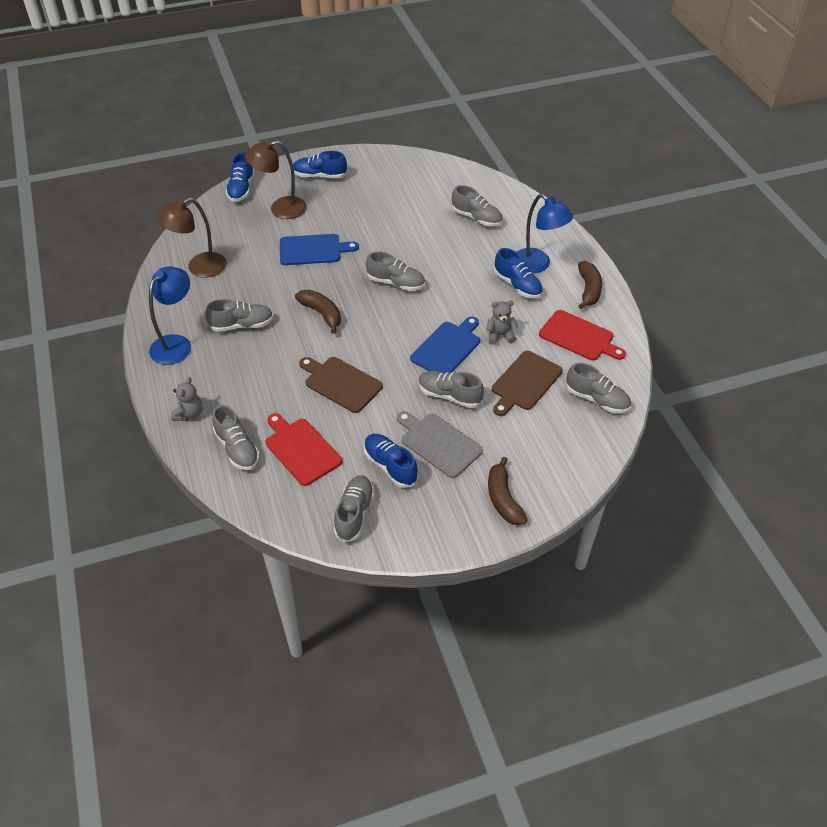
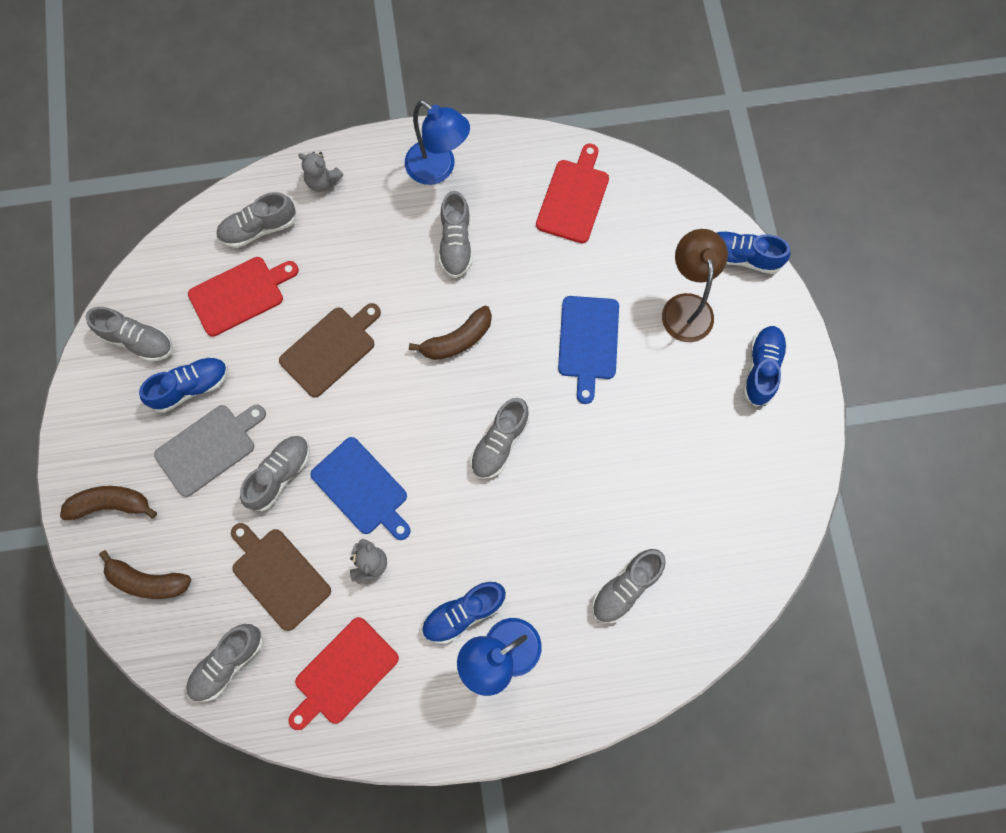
camera: 100 degrees right, 25 degrees up
(199, 268) = (573, 197): brown lamp -> red cutting board
(588, 290) = (434, 717): brown banana -> brown banana (147, 581)

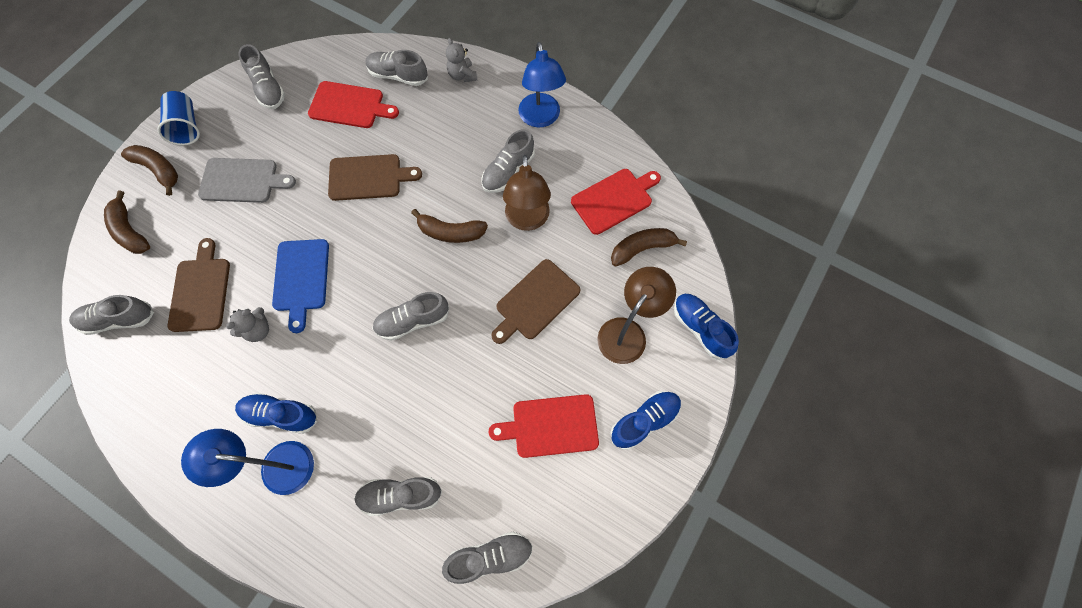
camera: 40 degrees right, 5 degrees down
(93, 442) = (187, 127): none -> blue cup
(191, 387) = (268, 138): blue shoe -> none
(279, 475) = (263, 229): grey shoe -> grey shoe (490, 557)
(343, 673) = (173, 387): red cutting board -> red cutting board (550, 426)
(515, 275) = (527, 220): none -> brown lamp
(588, 342) = (535, 302): blue cutting board -> brown cutting board
(636, 224) = (642, 248): none -> brown banana

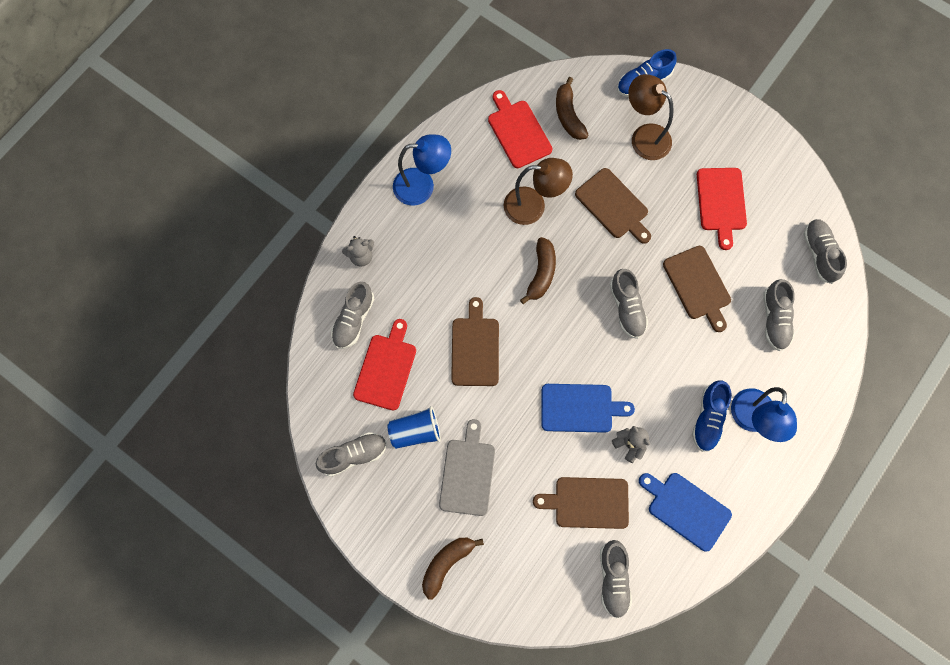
camera: 85 degrees left, 5 degrees up
(130, 231) = (517, 583): brown banana -> none
(181, 392) = (686, 509): none -> blue cutting board
(187, 127) = (394, 540): blue cup -> blue cup (415, 431)
(442, 400) = (698, 285): none -> brown cutting board
(508, 171) = (480, 219): grey shoe -> none
(644, 421) = (718, 133): blue shoe -> none

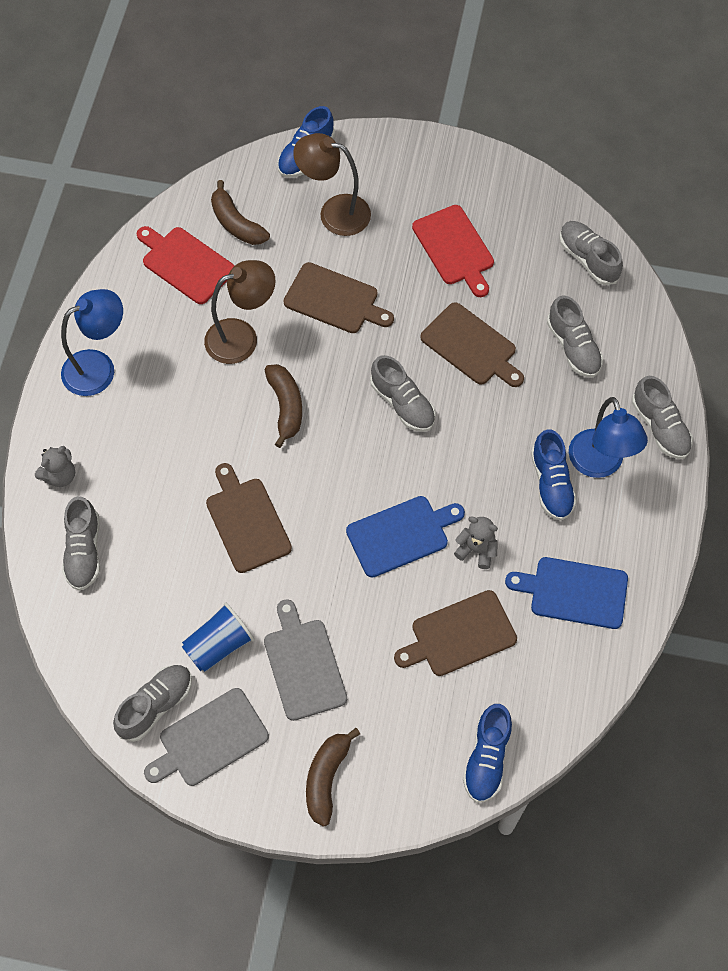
camera: 25 degrees left, 10 degrees down
(379, 497) = (209, 739): none -> grey cutting board
(386, 368) = (149, 590): red cutting board -> none
(565, 603) = (487, 758): none -> blue shoe
(613, 579) = (529, 706): grey shoe -> grey shoe (660, 427)

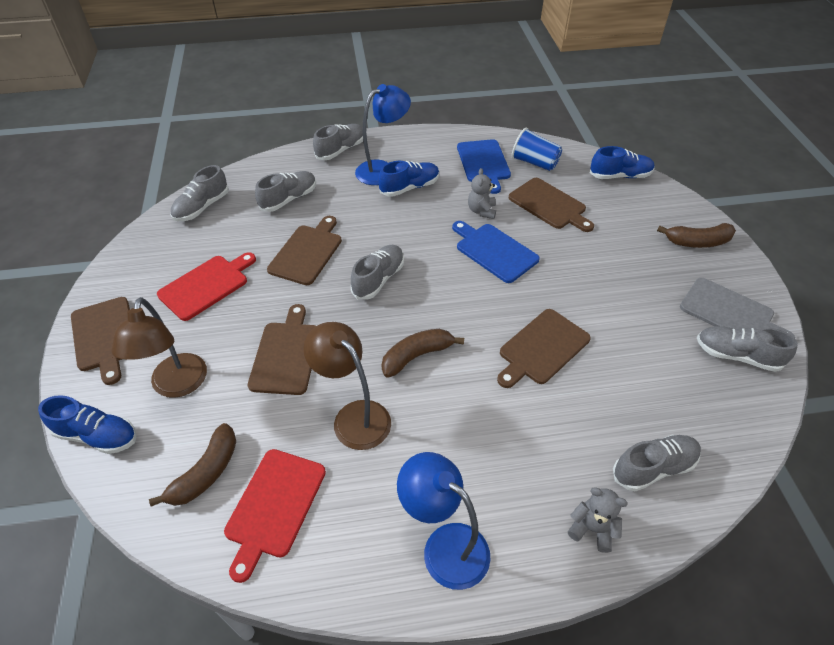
camera: 110 degrees left, 15 degrees down
(219, 645) = (657, 331): blue cup -> blue cup (534, 163)
(303, 665) = (632, 276): grey cutting board -> none
(417, 163) = (105, 336): none -> brown cutting board

